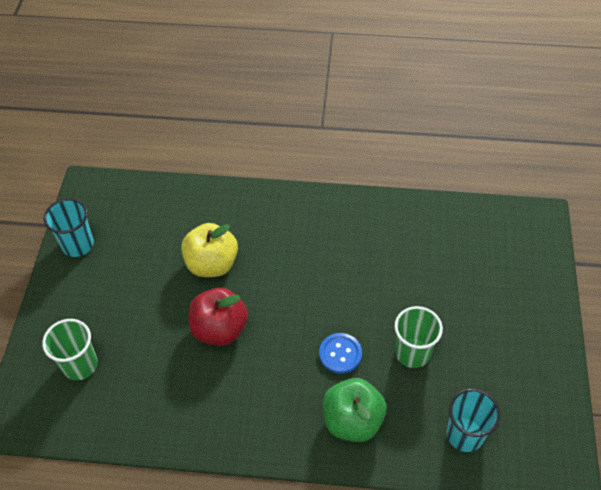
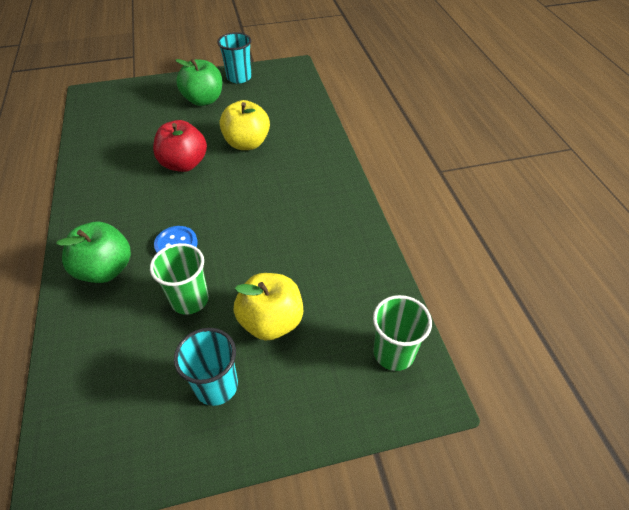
camera: 70 degrees right, 5 degrees down
(80, 365) = (137, 107): green cup -> green cup (393, 353)
(105, 290) = (203, 100): none -> green apple
(453, 296) = (271, 321): none -> yellow apple
(465, 434) = (97, 367): turquoise cup -> turquoise cup (216, 386)

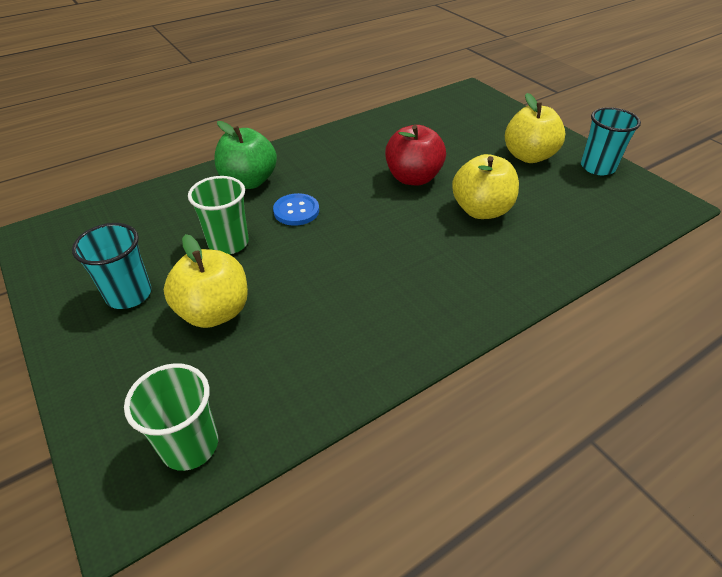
camera: 70 degrees right, 5 degrees down
(203, 100) = (528, 156): green apple -> yellow apple

